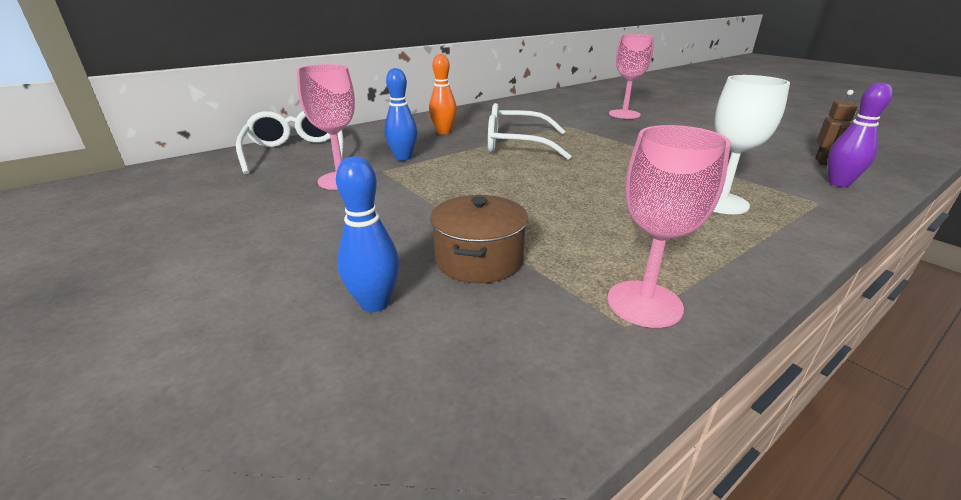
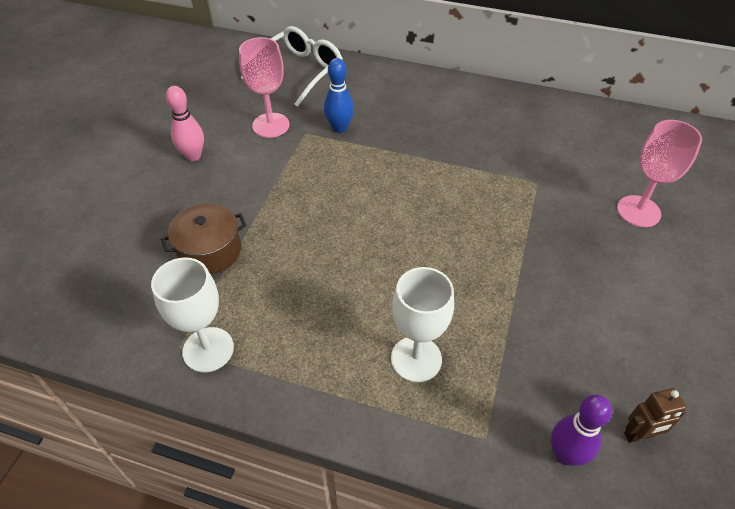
camera: 55 degrees right, 20 degrees up
(305, 228) = (193, 156): none -> pink bowling pin
(374, 303) = (137, 233): blue bowling pin -> none
(443, 132) = (422, 115): orange bowling pin -> none
(516, 145) = (436, 174): white glasses -> none
(644, 303) = (208, 349): pink goblet -> white goblet

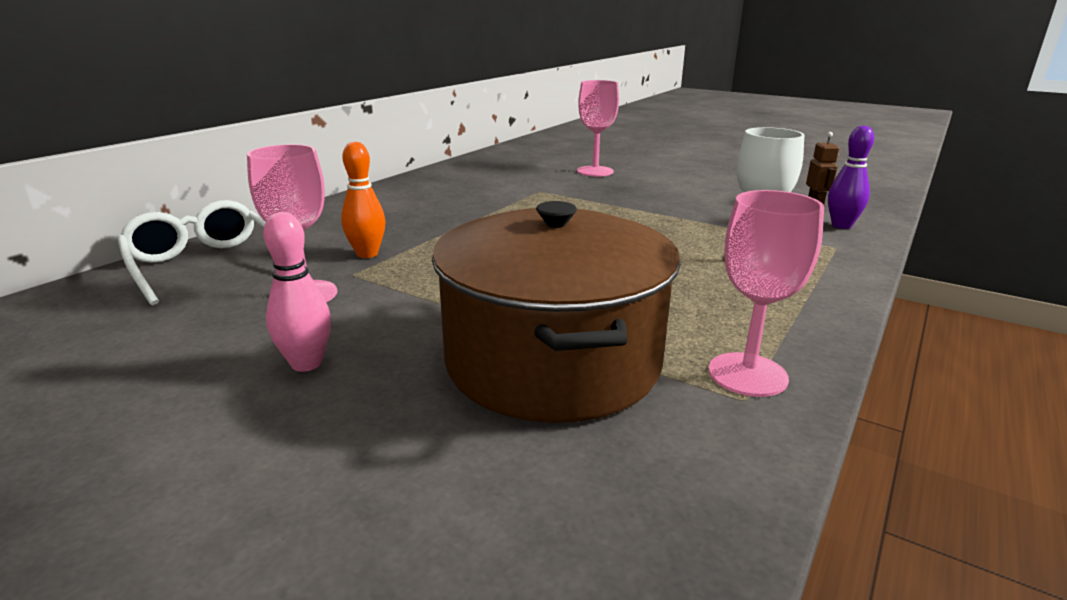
camera: 75 degrees left, 25 degrees down
(208, 349) = (747, 374): white goblet -> pink goblet
(210, 251) = (553, 361): brown pot -> brown pot, size x2.06
(339, 128) = (367, 254): blue bowling pin -> orange bowling pin

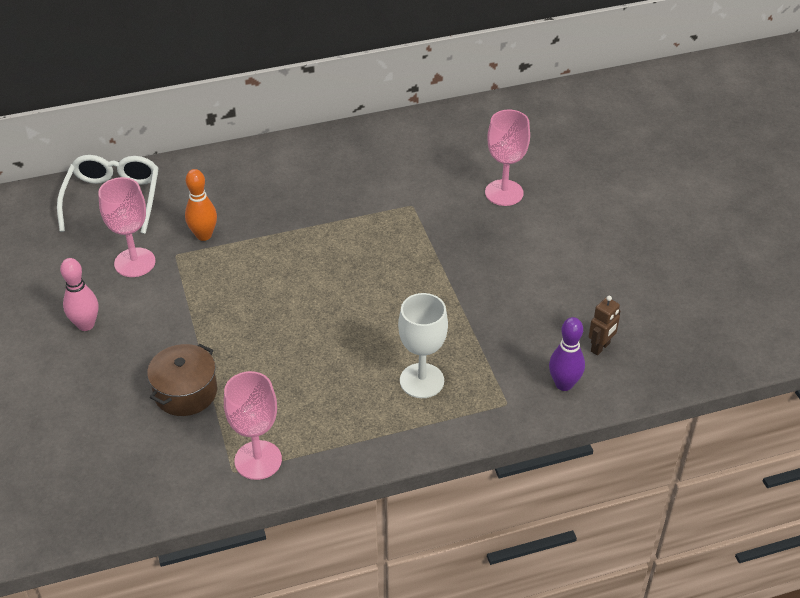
camera: 40 degrees right, 20 degrees up
(553, 361) = (185, 392): brown pot -> brown pot, size x0.49

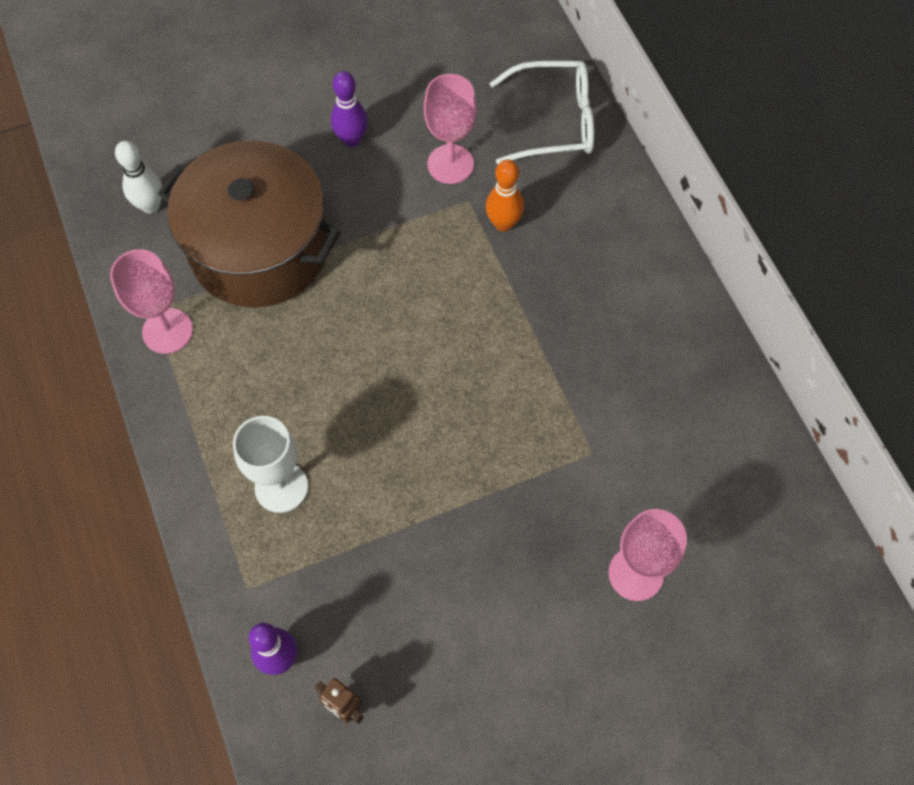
camera: 85 degrees right, 20 degrees up
(86, 325) = (351, 139): pink bowling pin -> purple bowling pin
(112, 476) = (150, 205): none -> white bowling pin
(185, 392) = (259, 248): brown pot -> brown pot, size x2.06

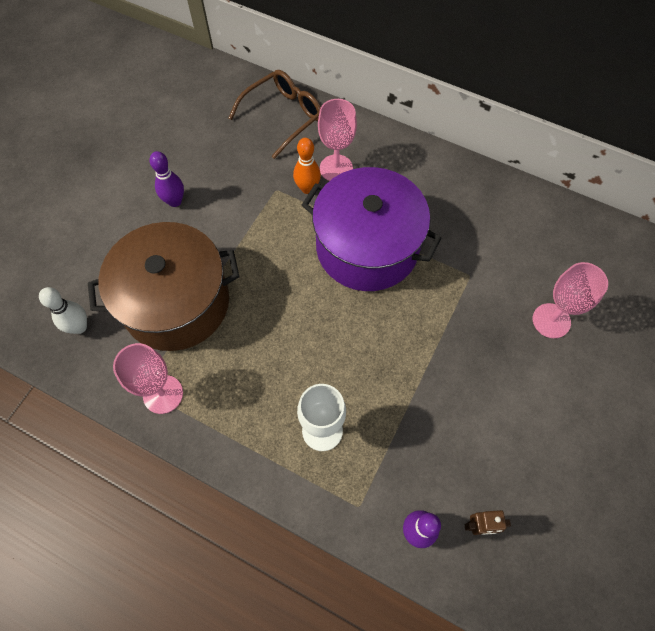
camera: 40 degrees left, 0 degrees up
(450, 164) = (247, 176): pink goblet -> pink goblet (336, 168)
(506, 336) = (367, 247): none -> purple pot
(554, 122) = (283, 116): white glasses -> brown glasses

